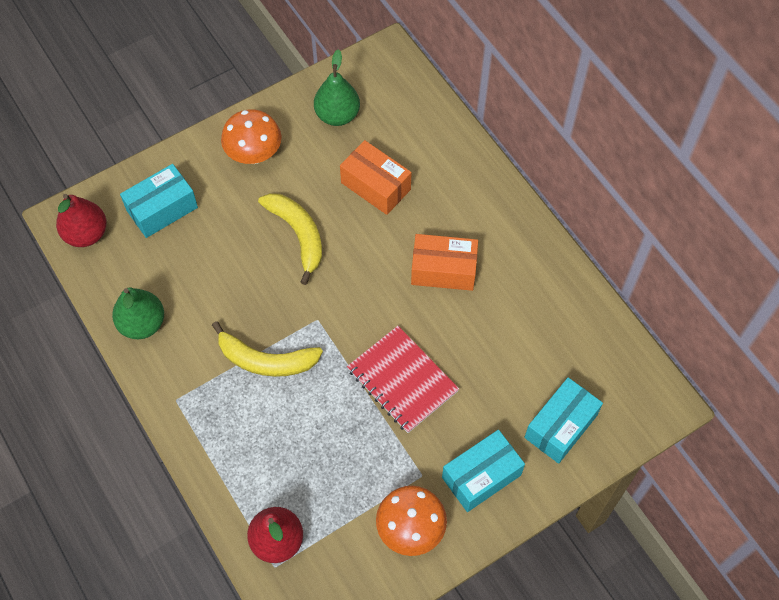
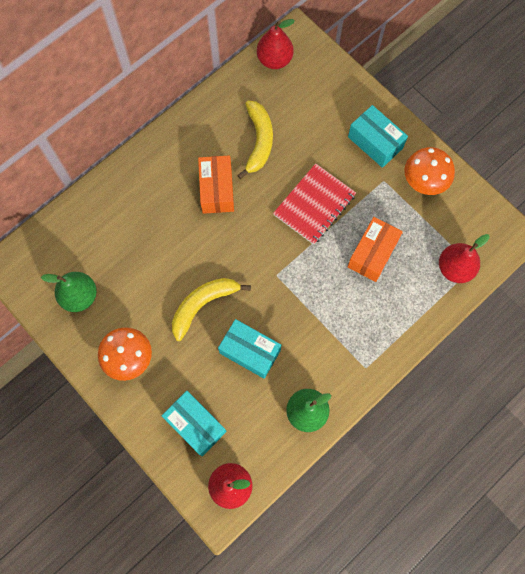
camera: 100 degrees left, 10 degrees up
(266, 360) = (318, 306): yellow banana -> yellow banana (259, 141)
(375, 186) = (147, 252): orange box -> orange box (372, 254)
(560, 426) = (327, 97): turquoise box -> turquoise box (250, 351)
(627, 368) = (274, 60): none -> red pear

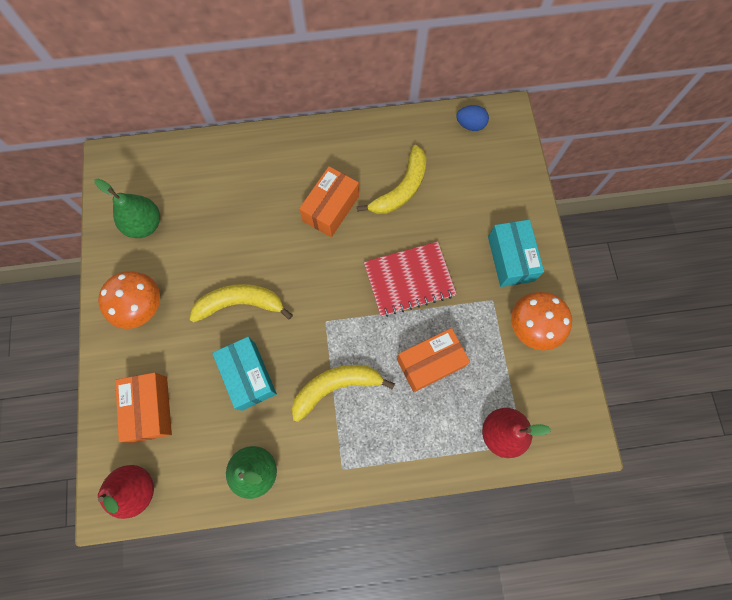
camera: 35 degrees right, 0 degrees up
(195, 425) = (150, 409): turquoise box -> orange box
(274, 60) = (470, 125): red pear -> blue egg
(319, 316) = (336, 387): none -> yellow banana

